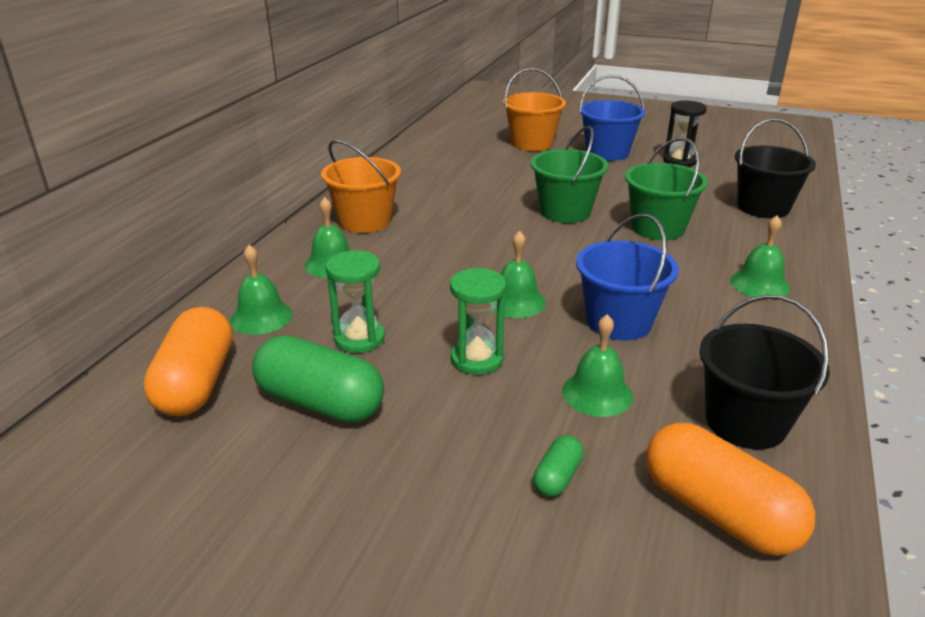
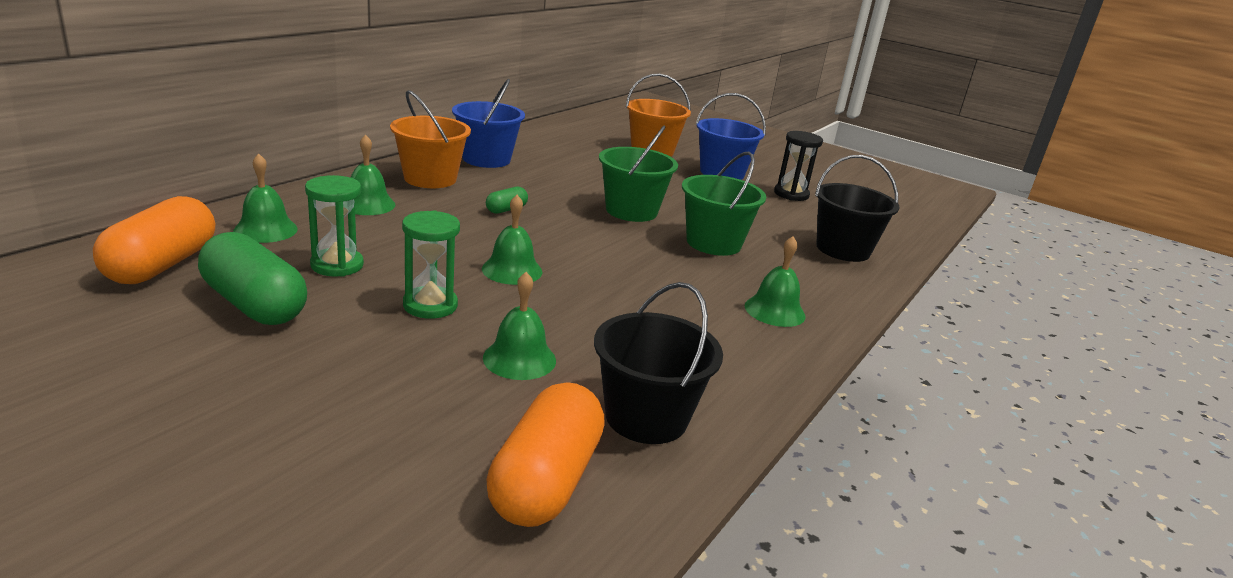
camera: 10 degrees right, 5 degrees down
(557, 477) = (415, 413): green capsule -> green capsule (506, 209)
(618, 322) = (597, 308): blue bucket -> blue bucket (486, 159)
(718, 512) = (545, 481): orange capsule -> orange capsule turned 45 degrees clockwise

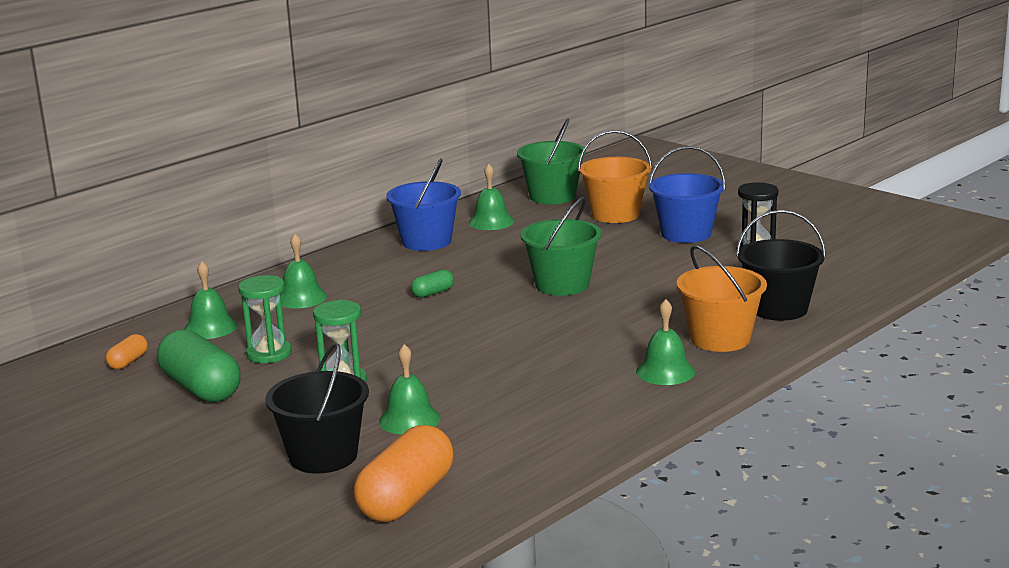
camera: 15 degrees right, 5 degrees down
(161, 265) = (128, 362): orange capsule -> orange capsule, size x0.47
(430, 178) = (365, 267): orange bucket -> orange bucket (720, 339)
(512, 270) = (423, 349): green bell -> green bell (491, 222)
(646, 417) = (502, 457): black bucket -> black bucket (323, 456)
(713, 243) = (635, 311): green bucket -> green bucket (552, 196)

